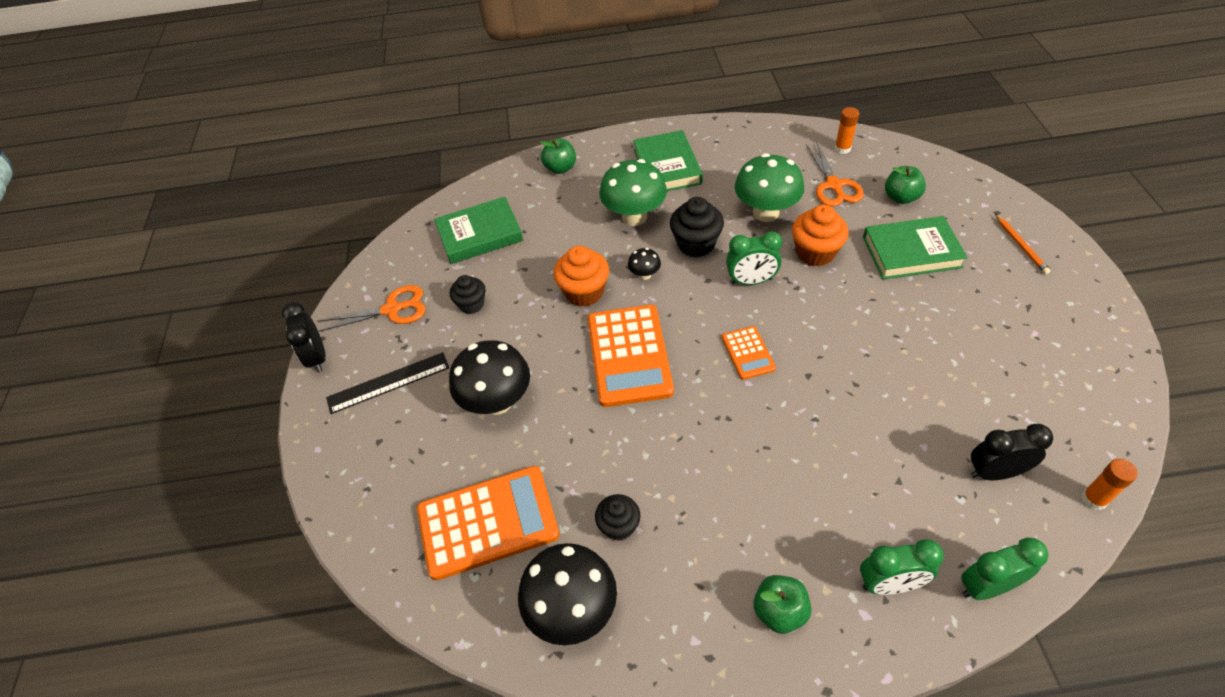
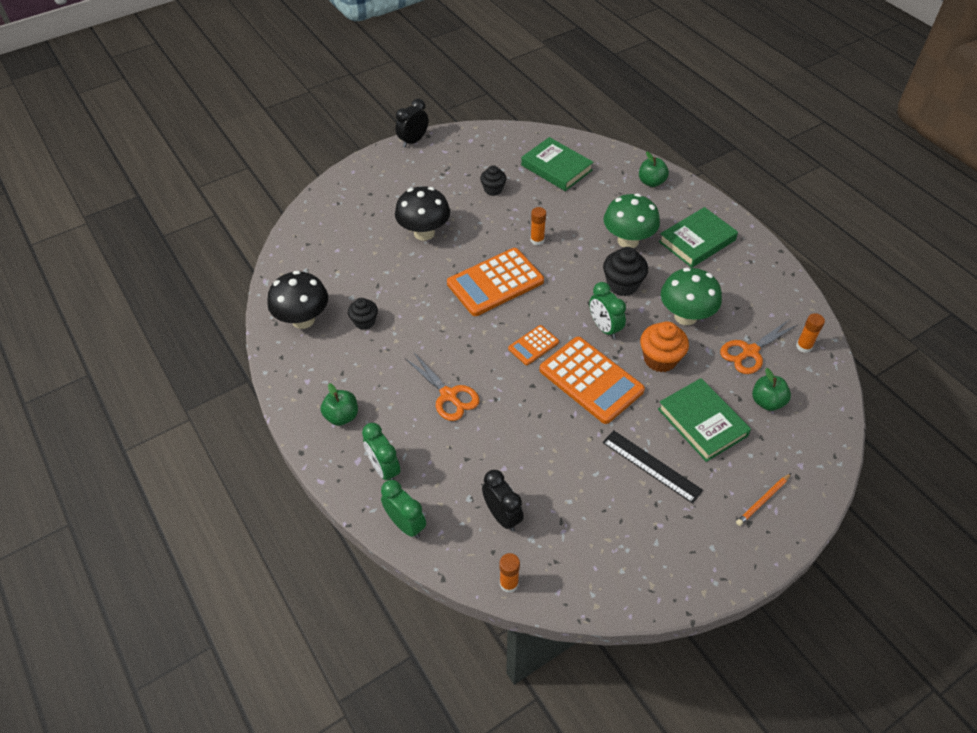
camera: 60 degrees right, 0 degrees up
(388, 383) = (412, 179): black ruler -> black ruler (651, 466)
(392, 309) = (467, 155): orange scissors -> orange scissors (449, 395)
(488, 522) = (340, 262): orange calculator -> orange calculator (591, 380)
(584, 292) = (537, 240): orange cupcake -> orange glue stick
(644, 275) = (573, 266): black mushroom -> none

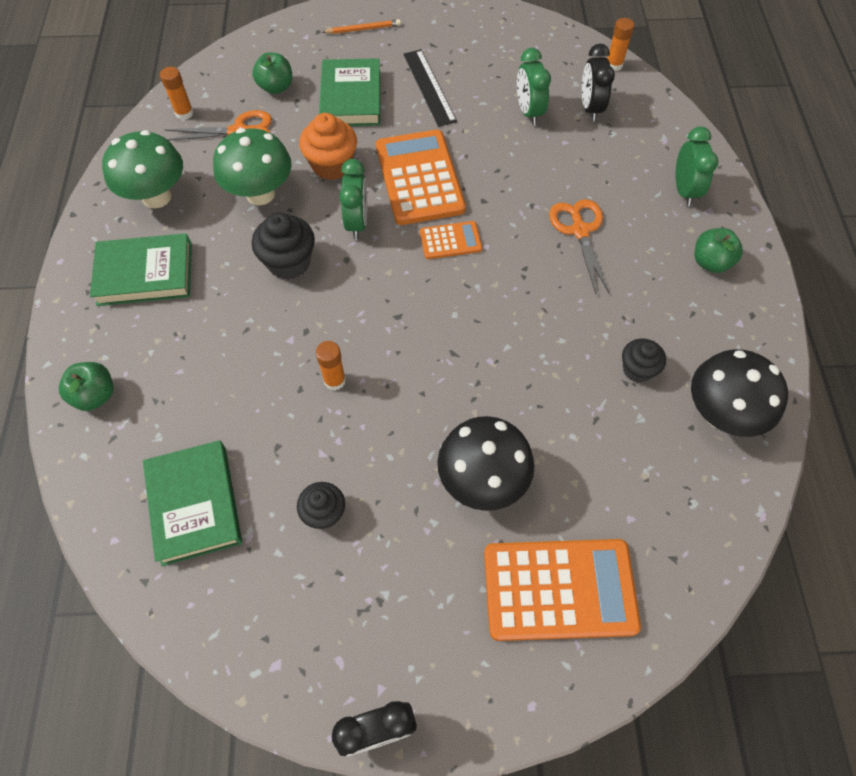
camera: 150 degrees left, 10 degrees up
(406, 524) = (683, 138): green clock -> green clock (529, 112)
(495, 282) = (437, 343): orange calculator -> orange calculator (559, 589)
(628, 241) = (223, 317): green mushroom -> green mushroom (156, 197)

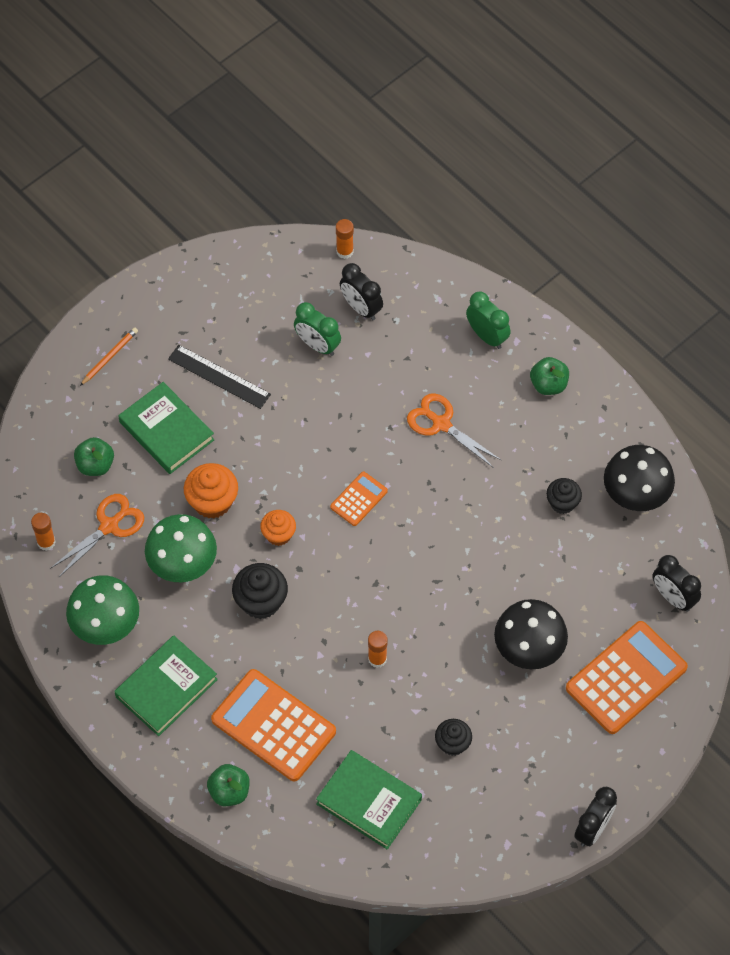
camera: 40 degrees left, 0 degrees up
(357, 223) = (278, 535): green clock -> orange cupcake
(419, 178) = (288, 464): orange calculator -> orange calculator (273, 725)
(682, 544) = (673, 597): none -> black clock

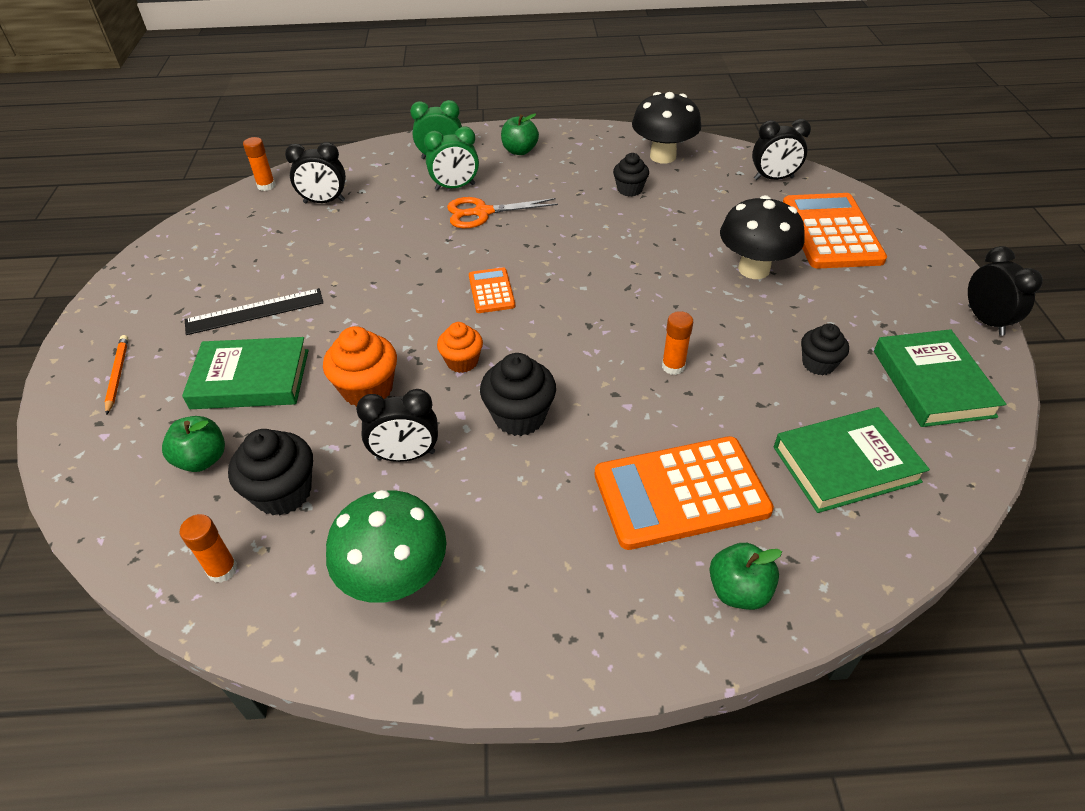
camera: 50 degrees left, 15 degrees down
(109, 526) = (283, 492): orange scissors -> black cupcake
(166, 688) = (539, 568): green book -> green book (932, 383)
(183, 565) = (406, 455): green mushroom -> black clock
(317, 345) = (318, 239): green clock -> green clock (455, 187)

